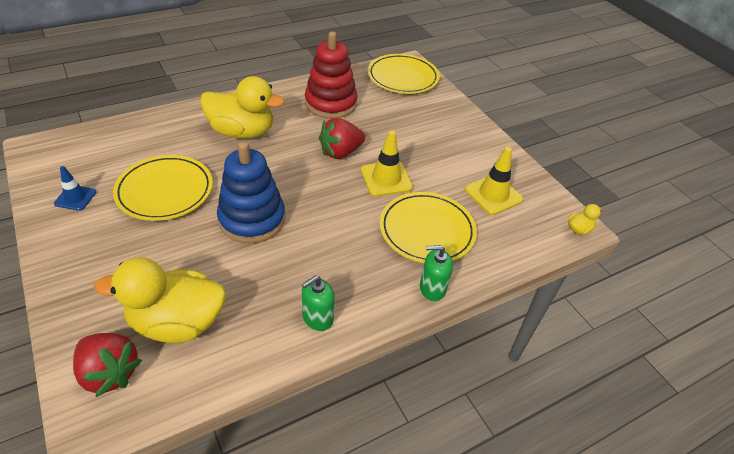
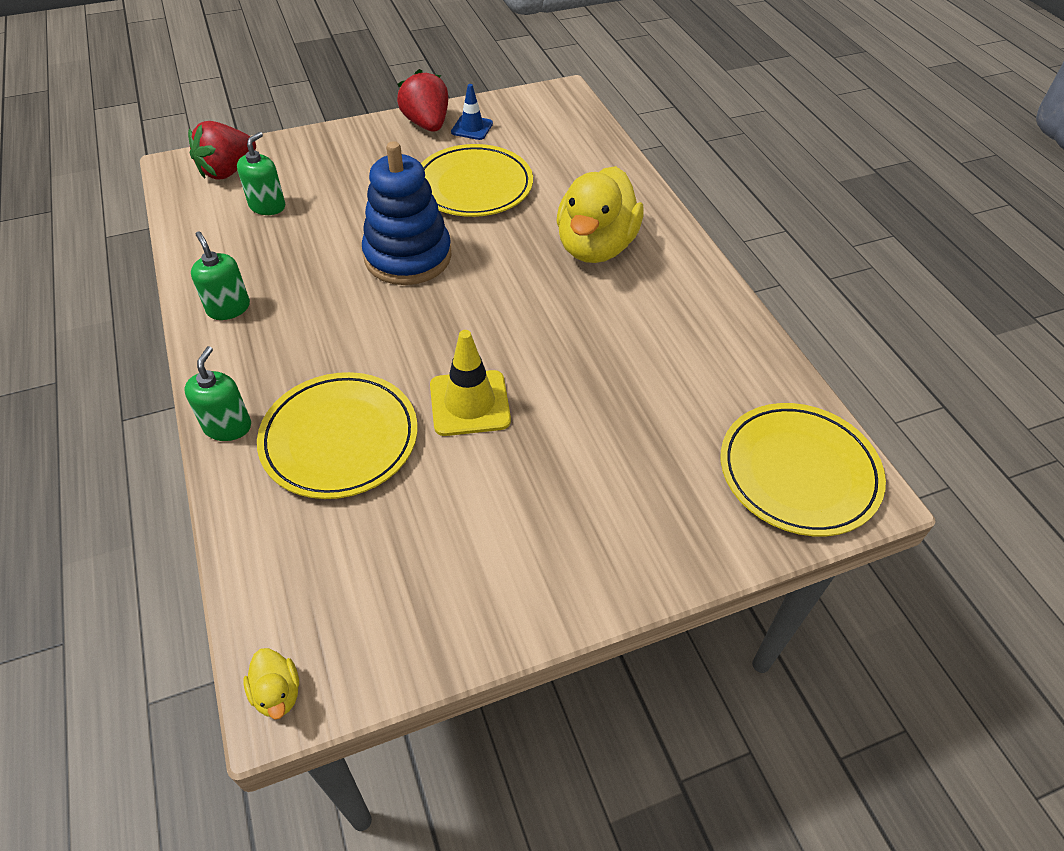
camera: 100 degrees right, 5 degrees up
(177, 323) = (267, 206): yellow duck -> green soap dispenser
(331, 103) = (683, 349): red stacking toy -> none
(340, 152) = (542, 352): red strawberry -> red strawberry (427, 124)
(493, 195) = (404, 558): yellow traffic cone -> none

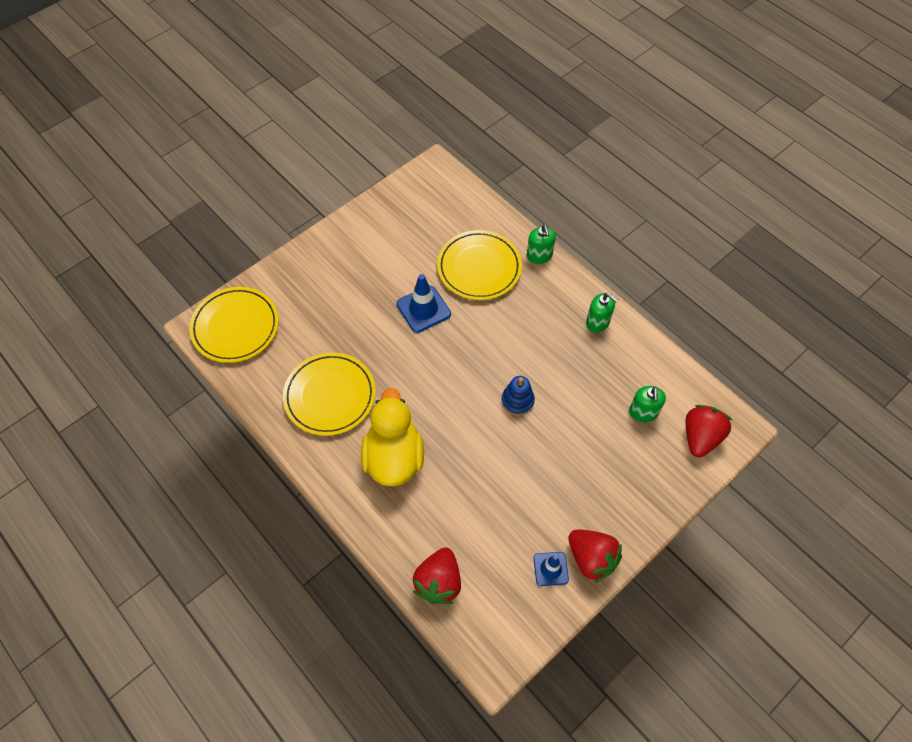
camera: 160 degrees right, 10 degrees up
(277, 693) = (437, 167): yellow duck -> none
(408, 256) = (517, 401): blue stacking toy -> blue stacking toy, size x0.53
(469, 403) = (423, 309): yellow traffic cone -> blue traffic cone
(474, 186) = (510, 490): yellow plate -> yellow plate (330, 396)
(590, 146) = (439, 582): none -> red strawberry

